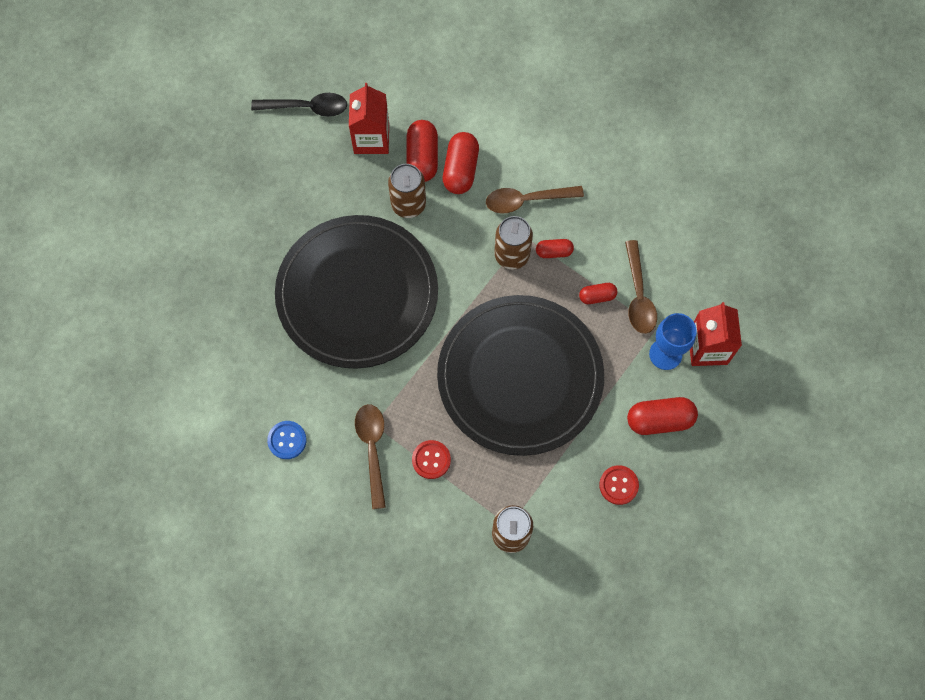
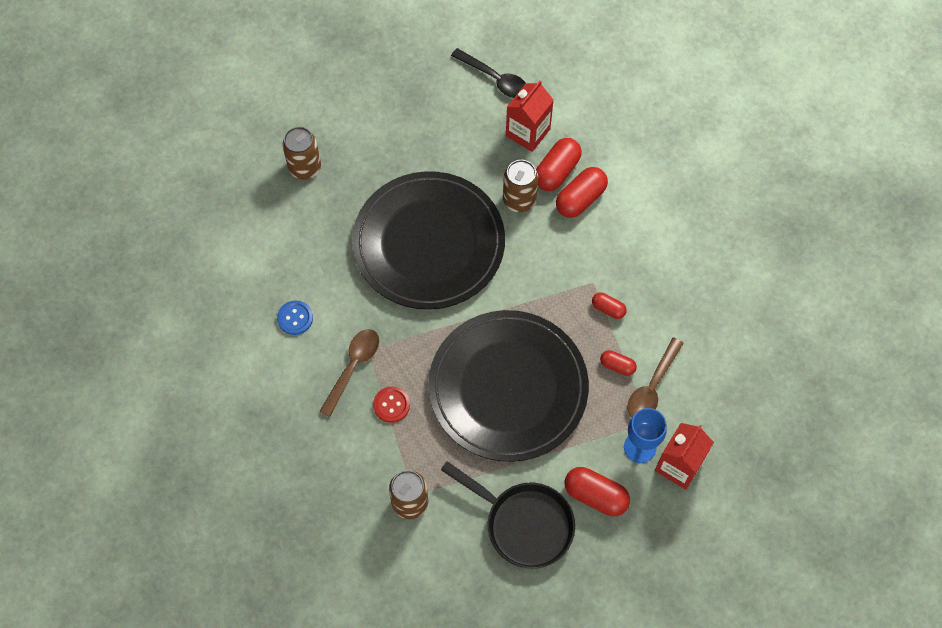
camera: 35 degrees right, 5 degrees down
(512, 255) = (572, 290): brown can -> brown can (305, 168)
(527, 200) = (616, 255): brown spoon -> none
(618, 485) = (523, 523): red button -> black pan

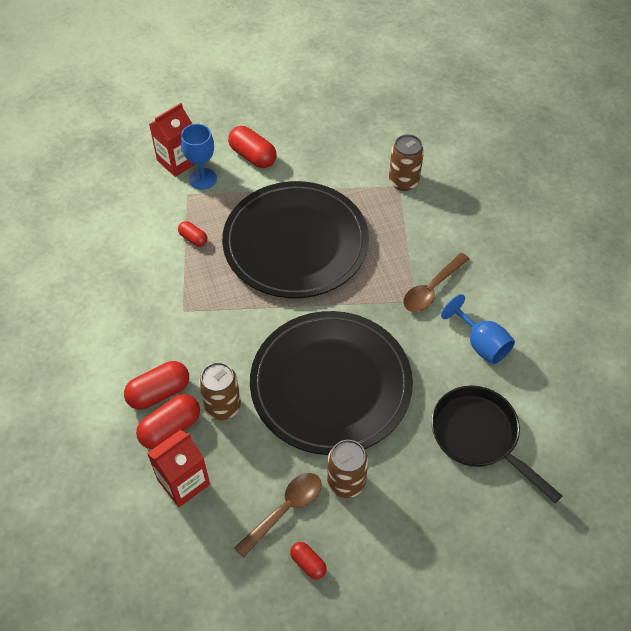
camera: 165 degrees left, 10 degrees down
(295, 318) = (481, 343): blue button -> blue goblet
(305, 168) = (448, 502): brown can -> brown can (346, 482)
(391, 405) = (403, 252): red button -> none
(495, 79) = (195, 562): black spoon -> none
(523, 523) = (316, 151): black pan -> black pan (479, 436)
(608, 309) = (180, 285): red capsule -> red capsule (308, 563)
(652, 386) = (171, 217): brown spoon -> brown spoon (284, 510)

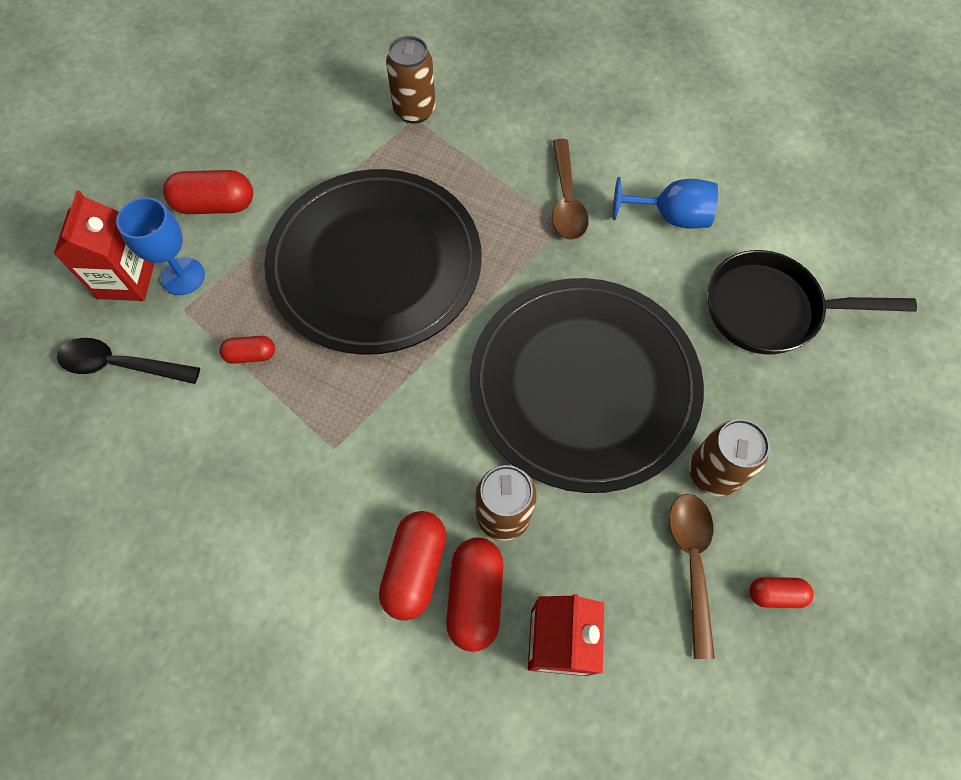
camera: 45 degrees left, 10 degrees up
(136, 198) = (121, 365): none -> black spoon

